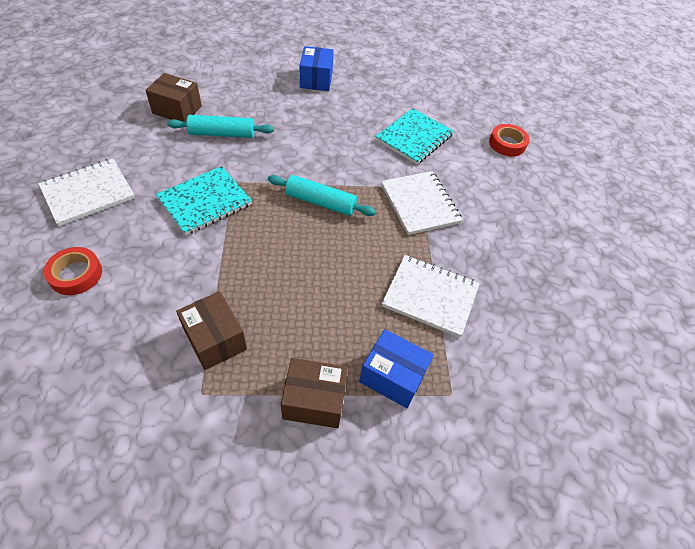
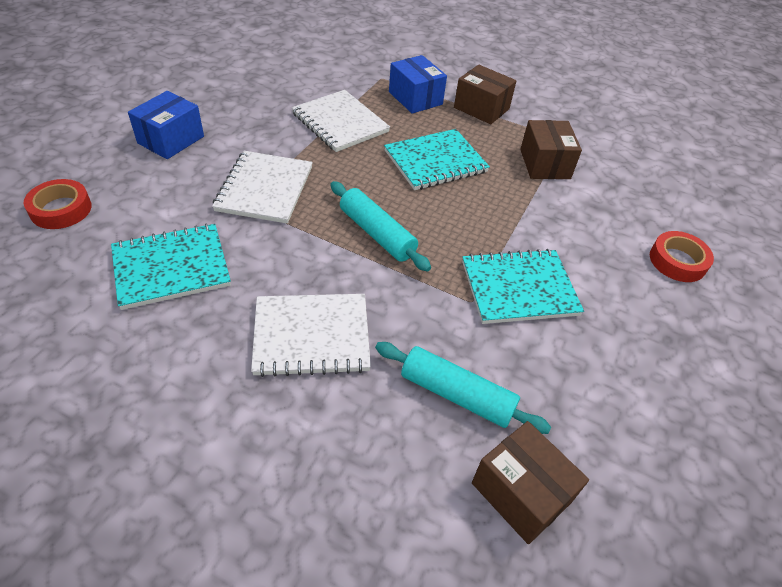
camera: 150 degrees left, 5 degrees down
(88, 193) = (676, 361): white notebook -> white notebook (311, 336)
(316, 80) = (204, 467): blue box -> blue box (171, 140)
(319, 290) = (435, 161): none -> turquoise notebook

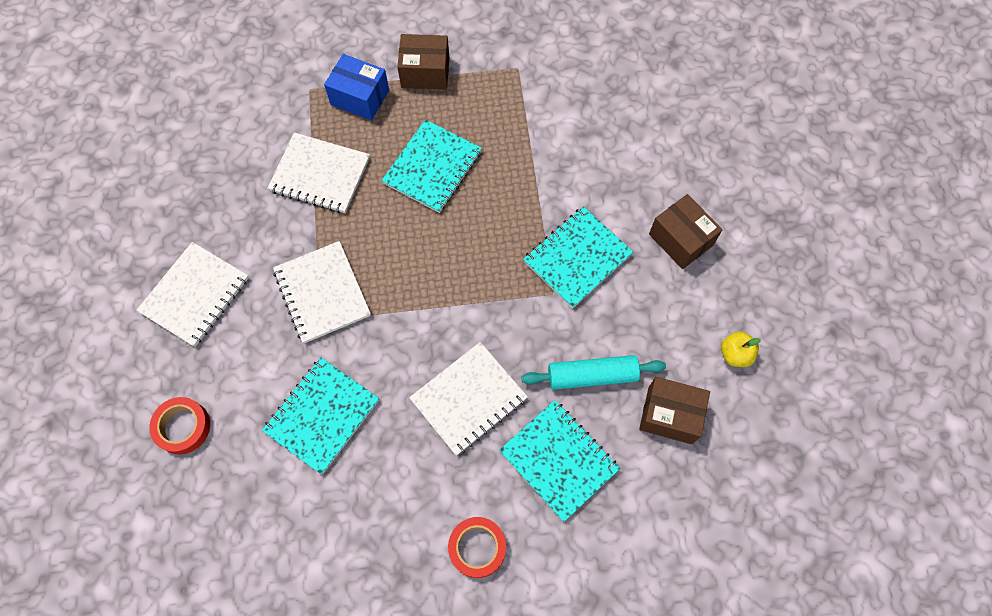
camera: 30 degrees left, 20 degrees up
(171, 140) = (195, 295): blue box -> white notebook
(353, 452) = (558, 460): none -> turquoise notebook
(376, 234) = (443, 278): turquoise rolling pin -> none
(545, 164) = (519, 110): brown box -> brown box (681, 239)
(649, 480) = (735, 354): none -> yellow apple
(677, 261) = (669, 154): red tape -> red tape (477, 548)

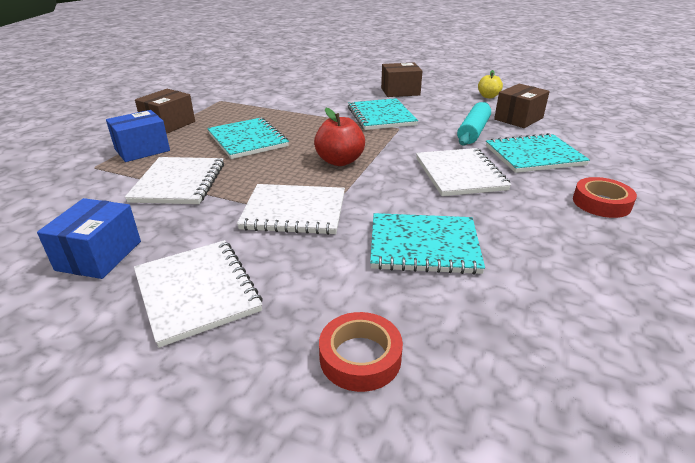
camera: 60 degrees left, 35 degrees down
(201, 205) = (99, 255): none -> blue box
(320, 174) = (179, 183): white notebook -> white notebook turned 45 degrees counterclockwise
(322, 416) = (424, 245): turquoise notebook -> turquoise notebook turned 60 degrees counterclockwise
(434, 277) = (339, 161): none -> red apple

